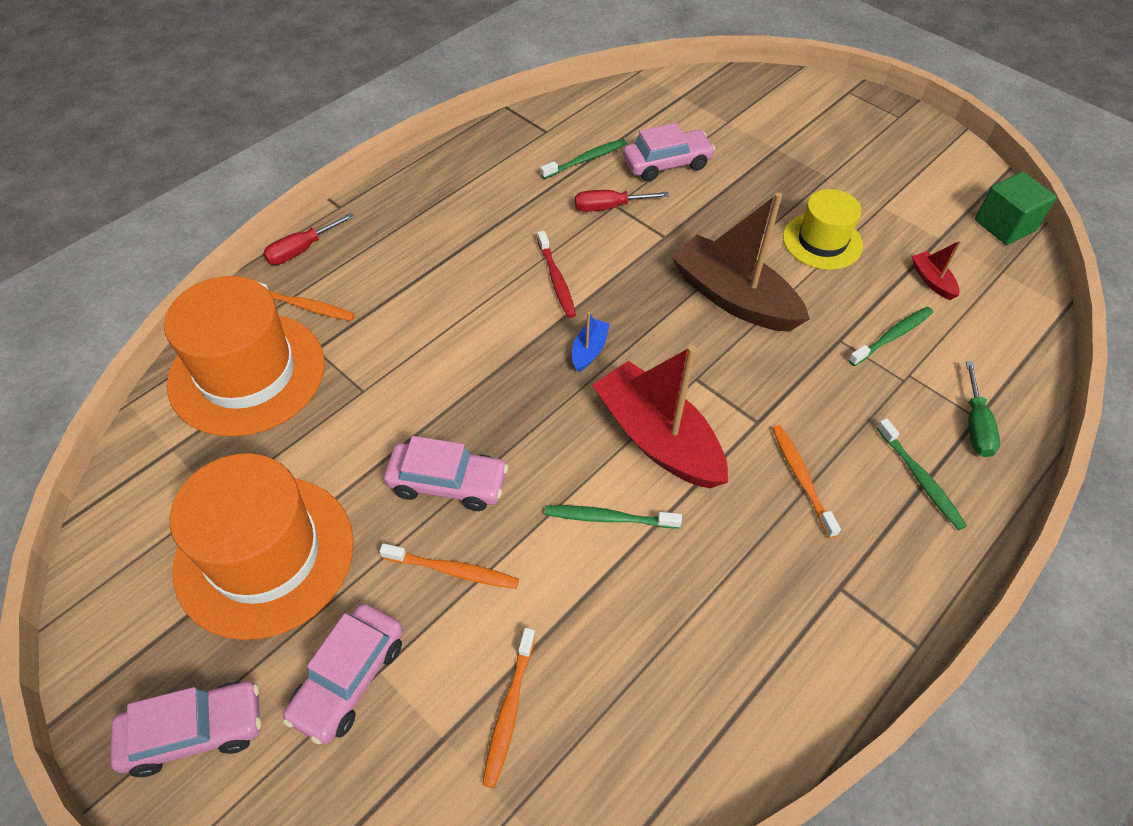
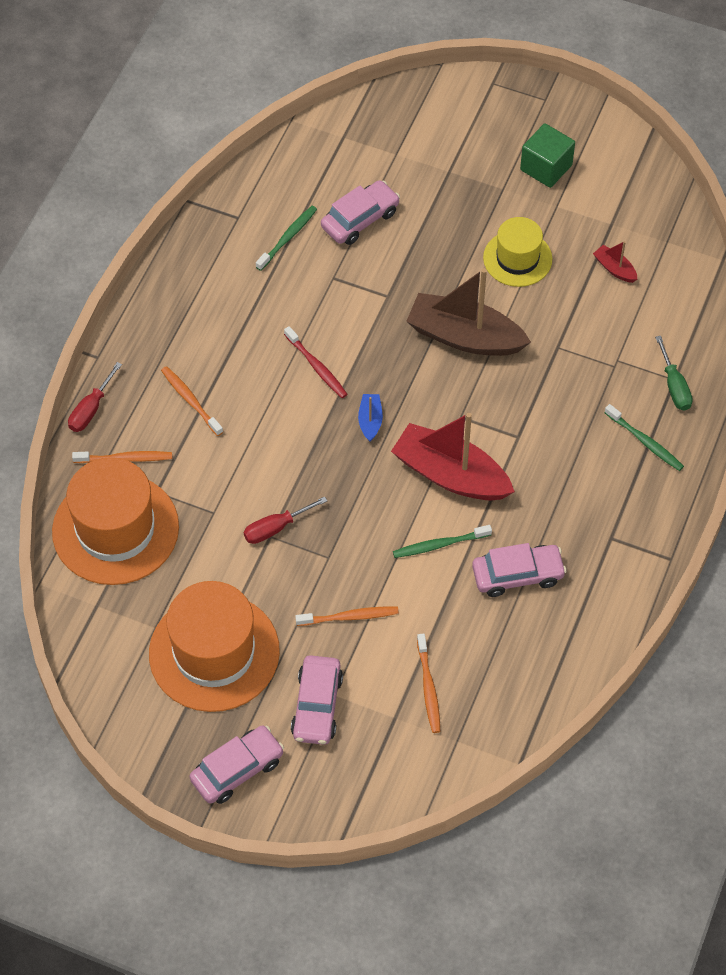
camera: 20 degrees left, 5 degrees up
(447, 483) = (314, 559): pink car -> pink car (517, 575)
(609, 207) = (329, 282): red screwdriver -> red screwdriver (275, 528)
(801, 478) = (563, 470): orange toothbrush -> orange toothbrush (190, 400)
(892, 336) = (596, 330): green toothbrush -> none
(1004, 225) = (660, 193): green cube -> green cube (546, 167)

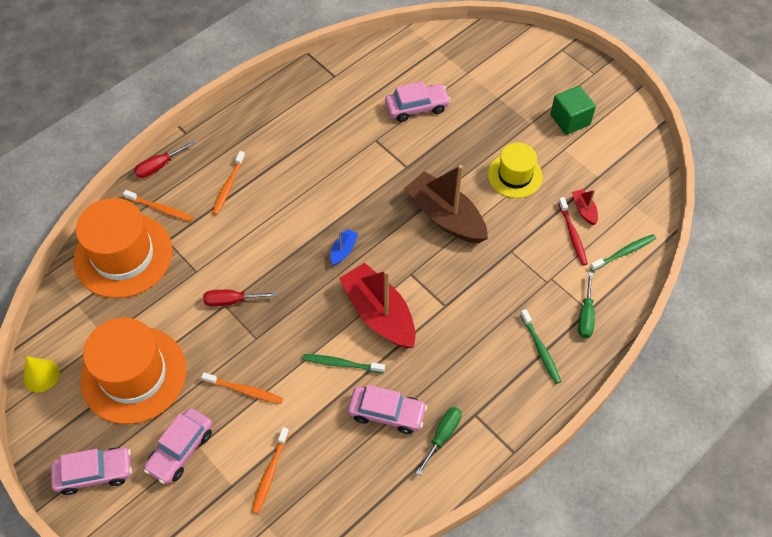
camera: 25 degrees right, 0 degrees up
(107, 697) = (41, 375): none -> yellow cone
(190, 400) = (228, 186): orange toothbrush -> orange toothbrush turned 150 degrees counterclockwise
(288, 238) = (360, 101): green toothbrush -> green toothbrush (624, 252)
(316, 367) = (328, 197): red toothbrush -> red toothbrush (572, 235)
(589, 573) = (442, 436): none -> green screwdriver

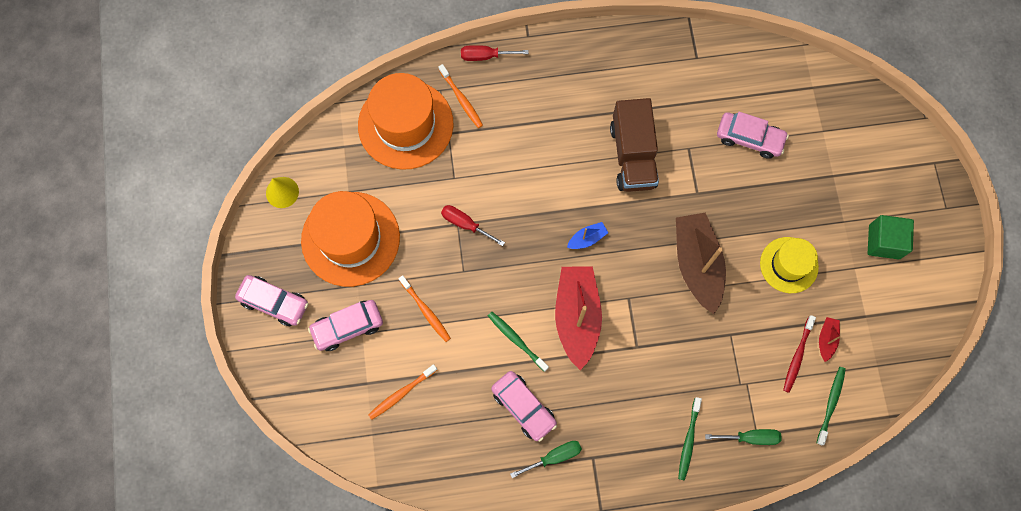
camera: 35 degrees right, 15 degrees up
(228, 186) = (531, 113): orange toothbrush -> none
(335, 170) = (632, 156): none -> brown truck
(585, 316) = (750, 437): green screwdriver -> green screwdriver turned 135 degrees counterclockwise
(624, 252) = (831, 404): green toothbrush -> green toothbrush turned 75 degrees counterclockwise

